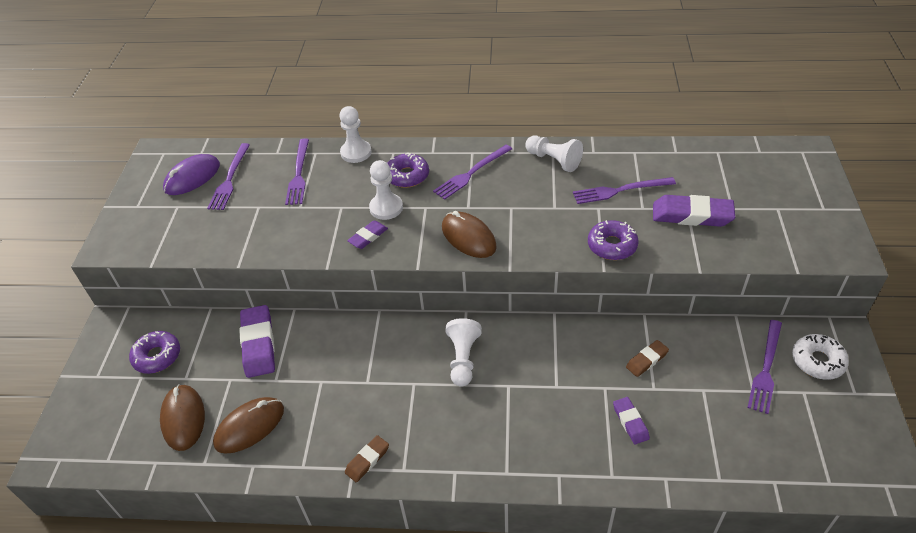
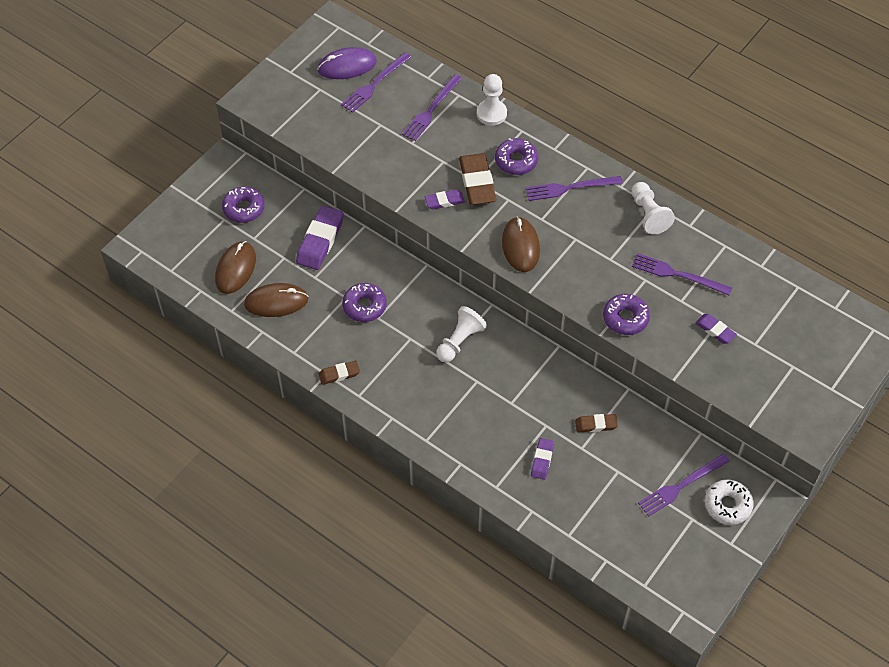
camera: 30 degrees right, 10 degrees up
(346, 379) = (364, 306): none -> purple donut
(386, 208) = (477, 182): white pawn -> brown eraser
(692, 215) = (715, 330): purple eraser -> purple eraser, size x0.55

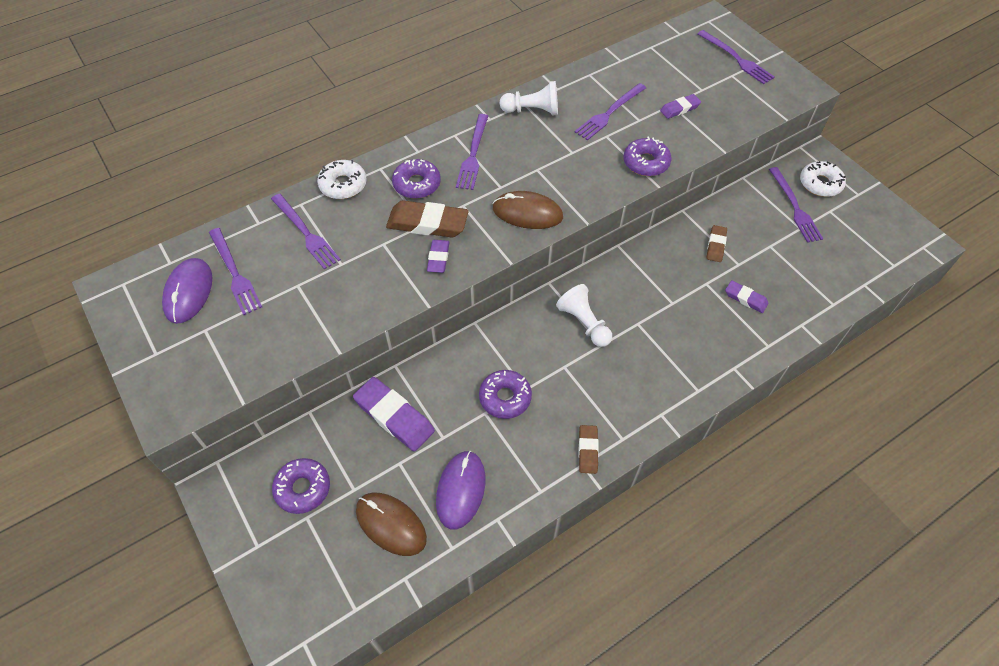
camera: 70 degrees left, 0 degrees up
(276, 302) = (461, 490): brown mouse -> purple mouse
(491, 113) = (343, 185): white pawn -> white donut
(822, 365) = (736, 59): none -> purple fork

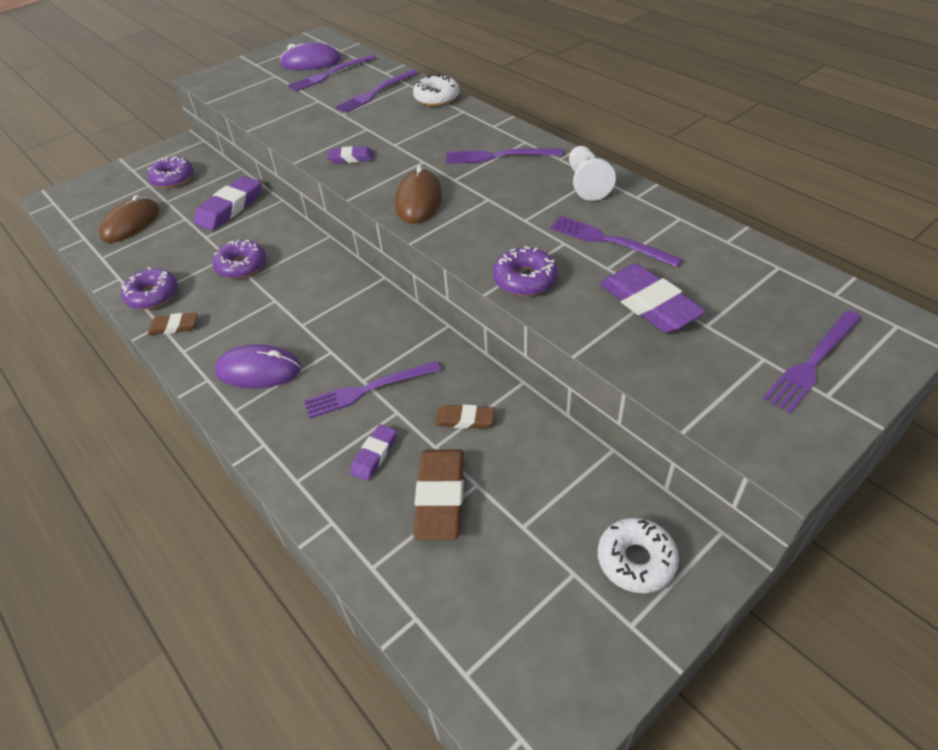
camera: 85 degrees right, 10 degrees down
(417, 184) = (446, 132): purple donut -> purple donut (152, 295)
(427, 223) = (395, 146): brown eraser -> brown eraser (440, 497)
(461, 490) = (151, 254): purple mouse -> purple mouse (259, 370)
(584, 323) = (330, 308): white pawn -> none
(679, 109) = (649, 304): purple eraser -> purple eraser, size x1.81
(795, 207) = (567, 519): purple fork -> purple fork (368, 390)

